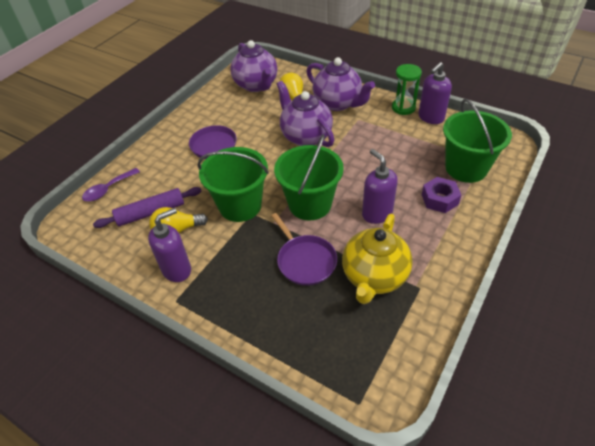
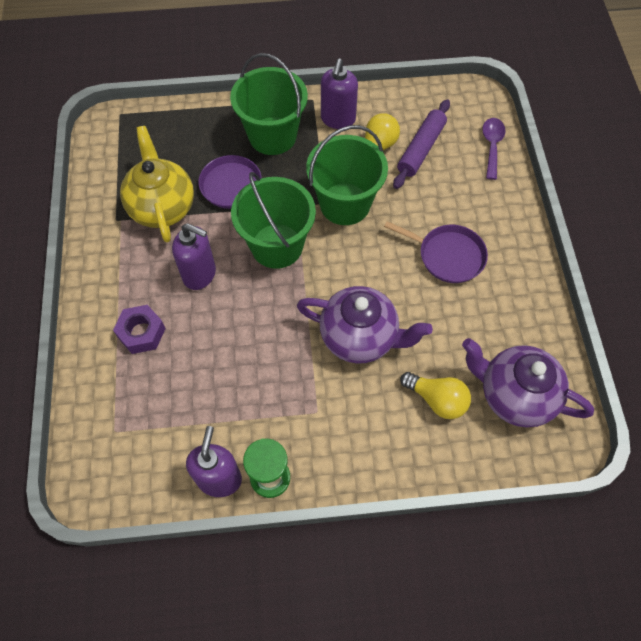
camera: 140 degrees right, 15 degrees up
(338, 103) = (368, 428): purple teapot -> none
(466, 168) = (130, 402): green bucket -> green bucket (272, 136)

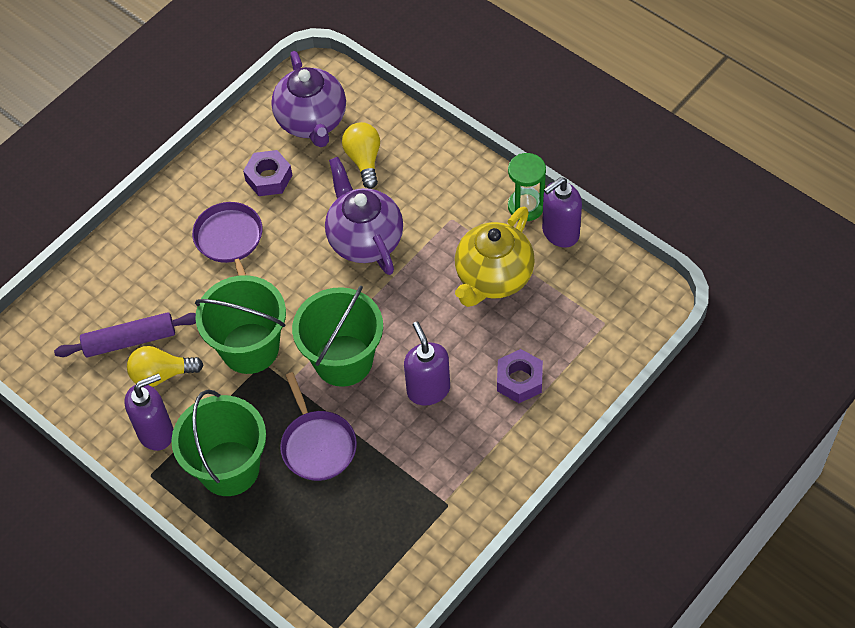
camera: 130 degrees left, 5 degrees down
(162, 207) = (397, 481): yellow teapot -> yellow teapot (493, 278)
(483, 321) = (269, 178): none -> purple nut
(492, 146) = (74, 292): purple spoon -> none

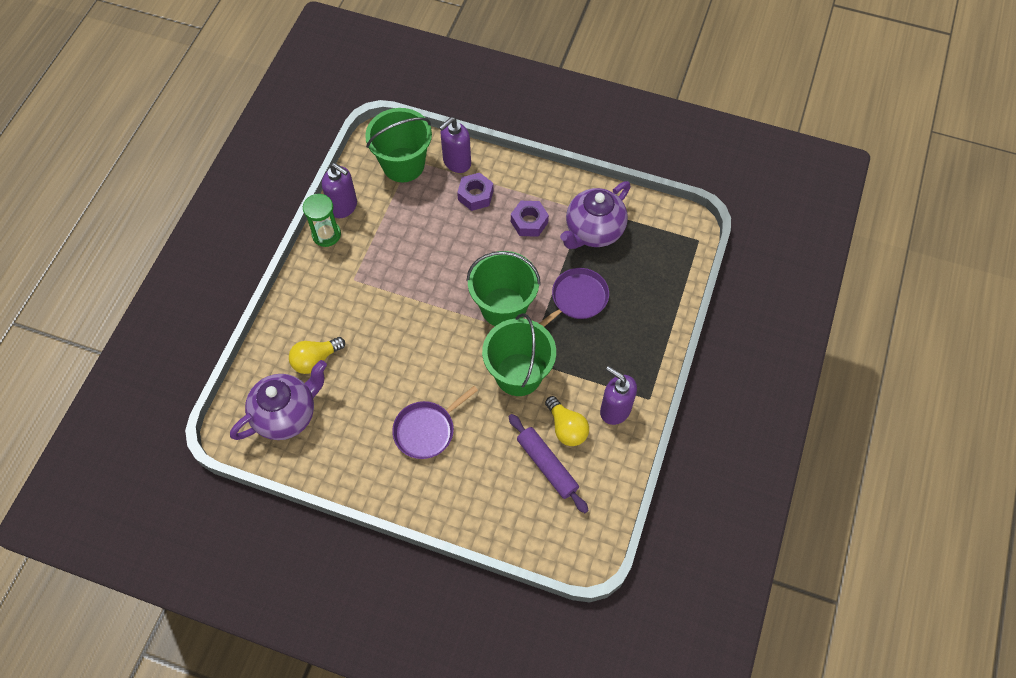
camera: 115 degrees left, 5 degrees up
(229, 468) = (620, 348): green bucket -> green bucket (403, 165)
(269, 178) = (355, 425): purple nut -> purple nut (529, 222)
(365, 240) = (393, 331): purple teapot -> purple teapot (593, 231)
(428, 390) = (505, 246): purple soap dispenser -> purple soap dispenser (456, 162)
(493, 278) = (397, 236): yellow teapot -> none

